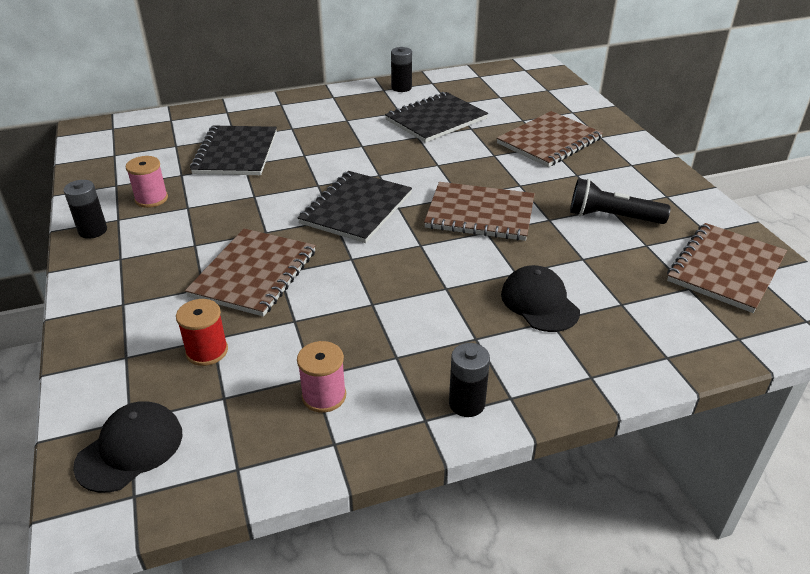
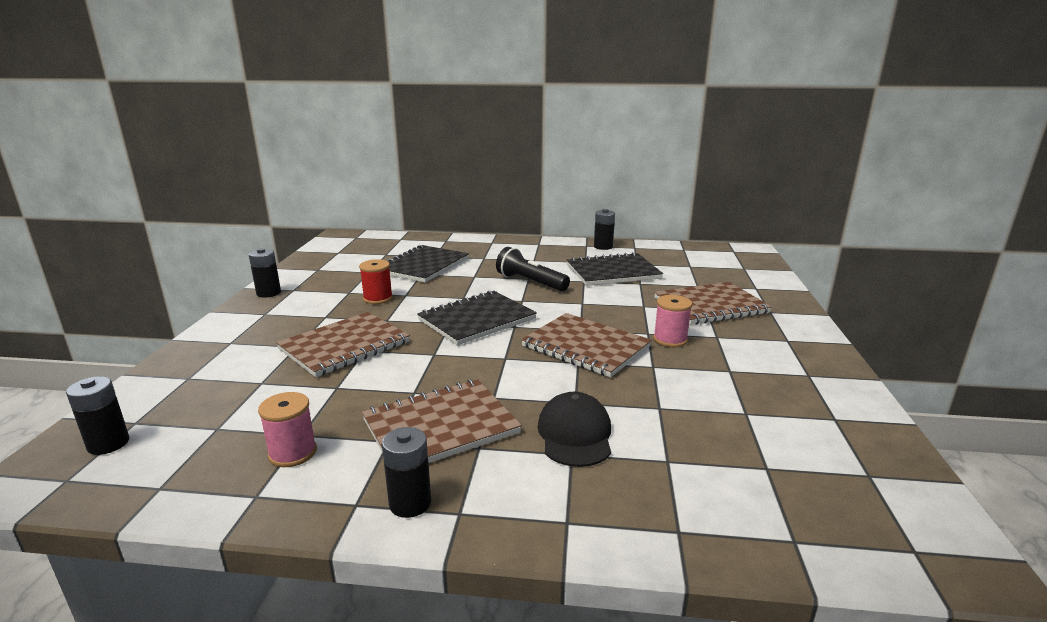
camera: 25 degrees right, 15 degrees down
(130, 449) = (108, 444): black cap -> black battery
(151, 199) = (330, 282): pink spool -> pink spool (670, 340)
(207, 351) = (246, 390): red spool -> red spool (378, 298)
(612, 217) = (725, 379): black flashlight -> black flashlight (530, 282)
(725, 269) = (832, 461): brown notebook -> brown notebook (440, 426)

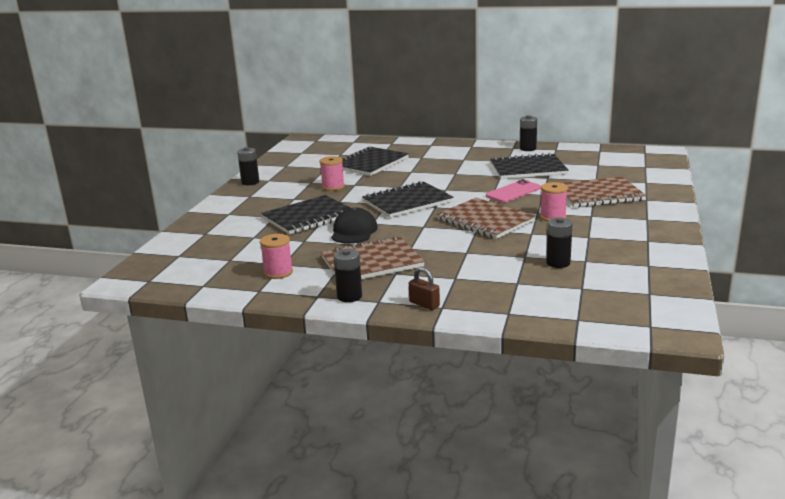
camera: 10 degrees right, 0 degrees up
(108, 444) = (166, 265): black battery -> black battery (558, 263)
(345, 346) = (308, 217): brown notebook -> black notebook
(378, 298) = (333, 187): red spool -> pink spool
(530, 282) = (456, 176): black flashlight -> none
(536, 516) = (424, 304): none -> brown padlock
(575, 434) = (460, 268): black cap -> black cap (354, 231)
(607, 303) = (513, 192): none -> pink phone

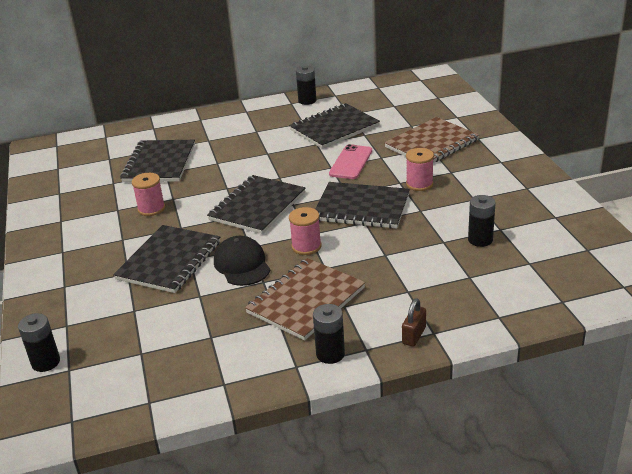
camera: 30 degrees left, 10 degrees up
(250, 182) = (40, 230): black battery -> black battery (46, 362)
(278, 272) = (218, 350): pink spool -> pink spool (306, 246)
(424, 304) = (414, 335): brown padlock -> brown padlock turned 75 degrees counterclockwise
(485, 220) = (361, 207): brown notebook -> black notebook

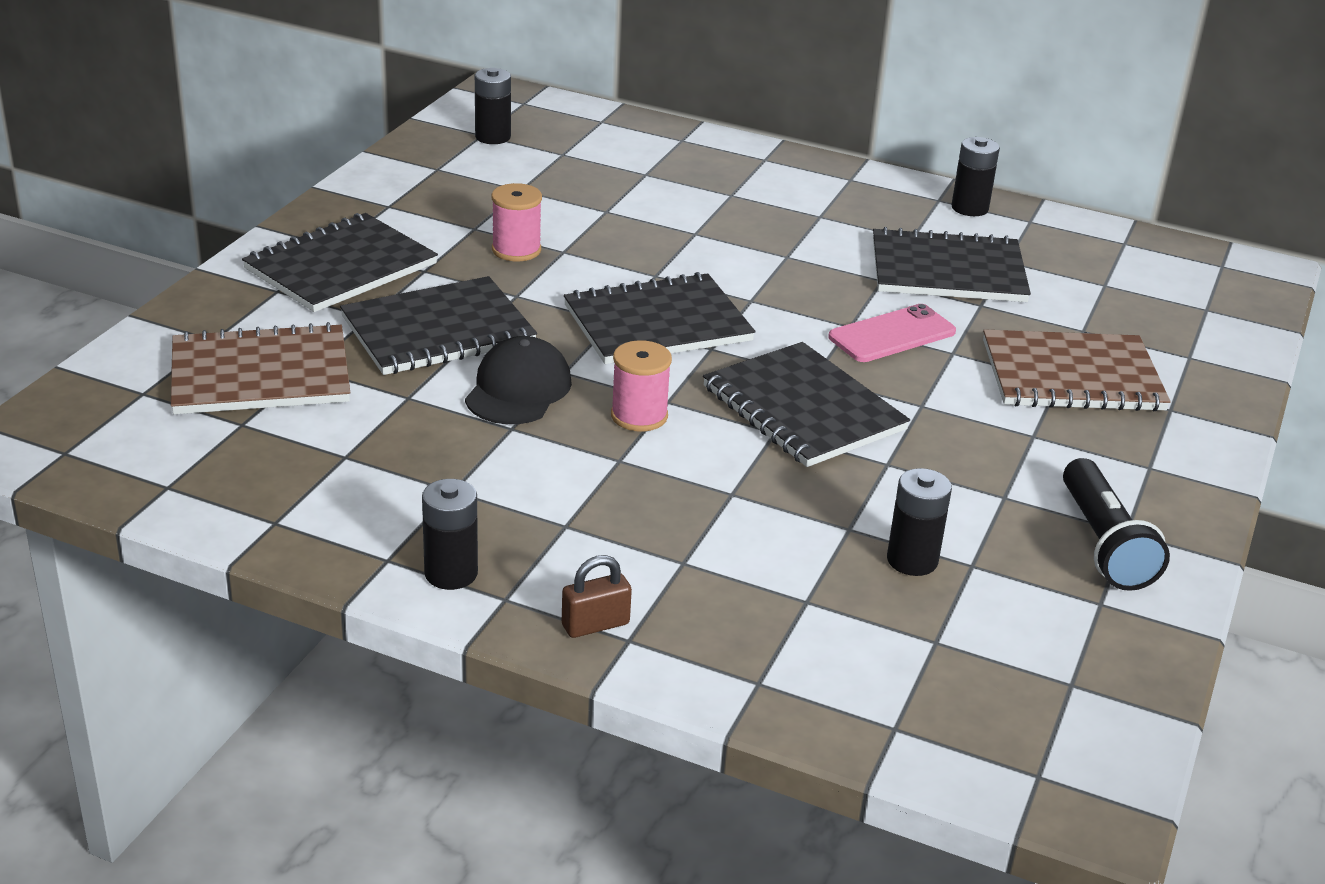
camera: 35 degrees right, 0 degrees up
(46, 362) = (133, 368): black battery -> black battery (493, 137)
(159, 163) = (617, 193): black notebook -> black notebook (340, 266)
(306, 300) = (527, 486): brown notebook -> brown notebook (260, 374)
(419, 184) = (949, 425): pink spool -> none
(527, 196) = (1103, 544): none -> black flashlight

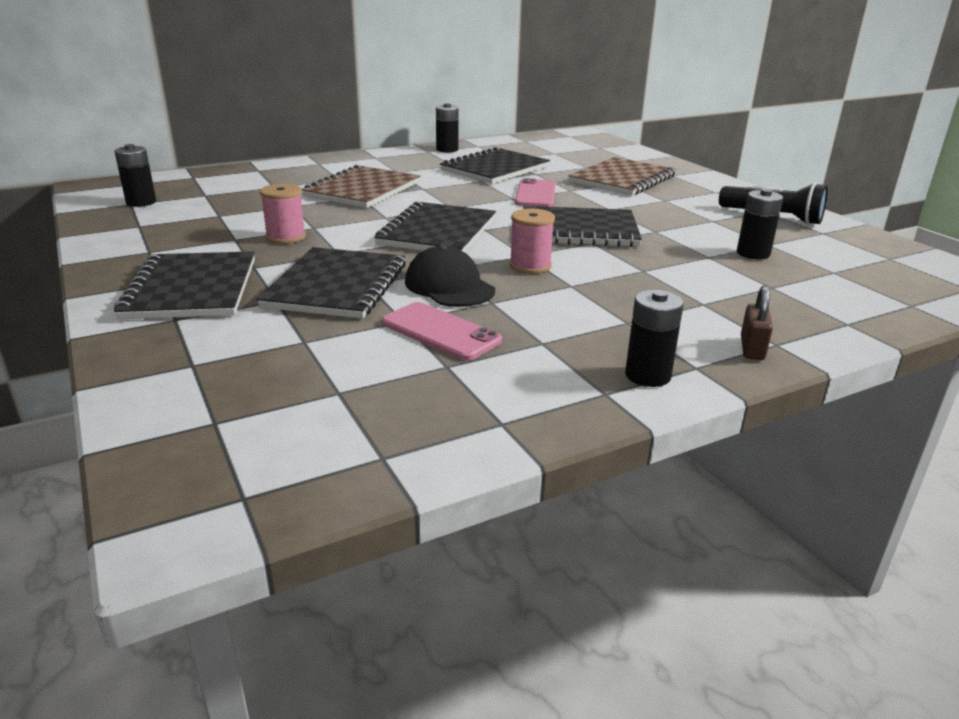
camera: 50 degrees left, 5 degrees down
(260, 374) = (280, 362): brown notebook -> brown notebook (362, 190)
(408, 426) = (440, 332): none -> pink phone

